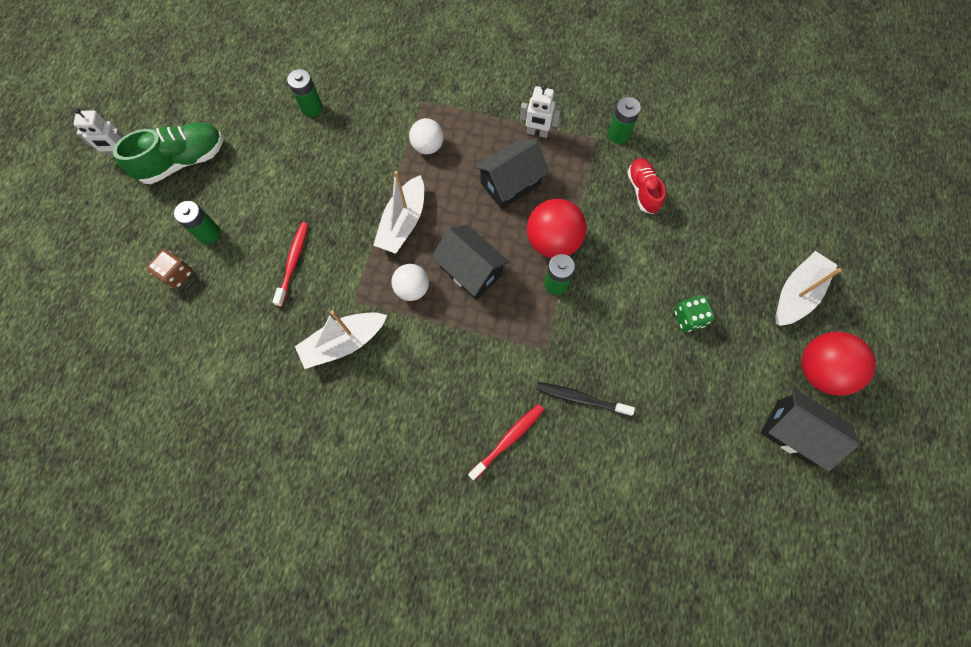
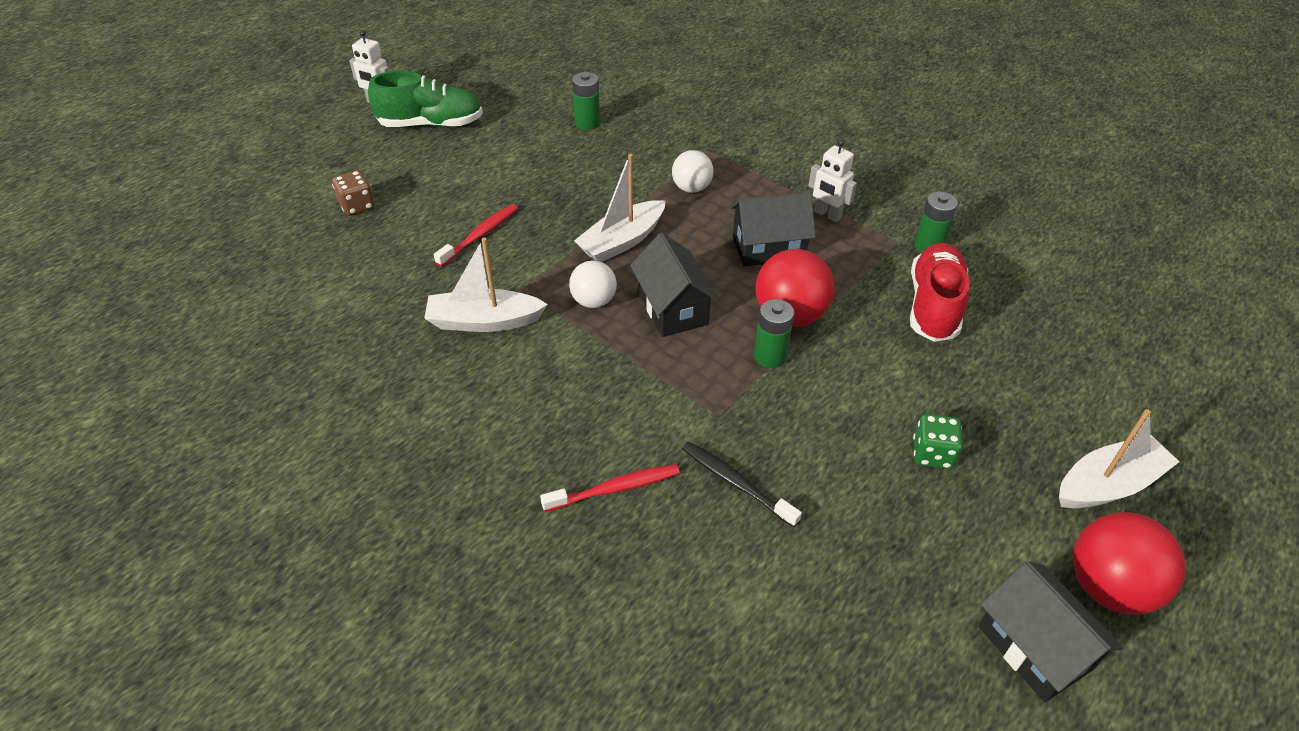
camera: 25 degrees right, 25 degrees down
(208, 233) = (413, 184): green battery -> none
(643, 190) = (933, 306): red shoe -> red shoe, size x1.57

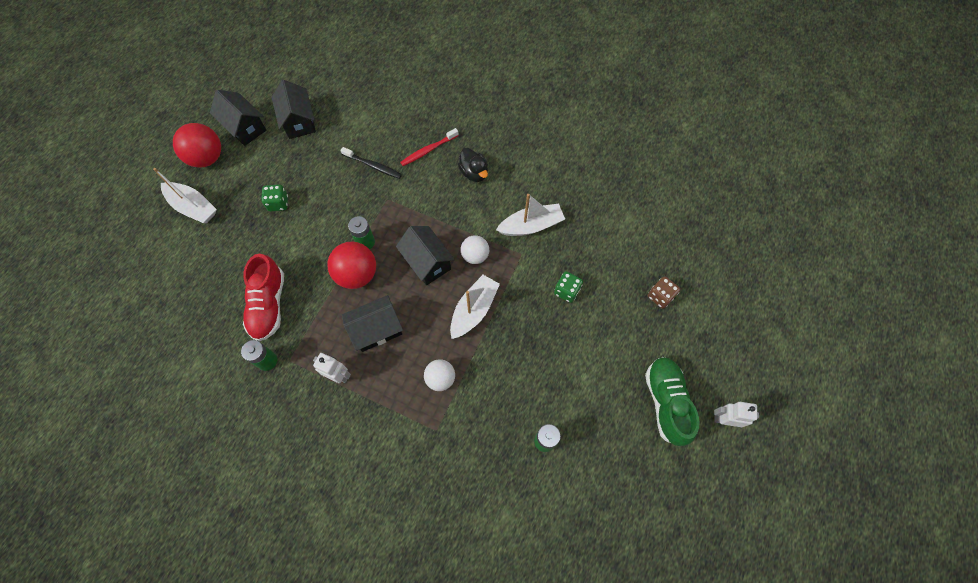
camera: 165 degrees right, 20 degrees up
(431, 124) = (666, 402): green shoe -> green shoe turned 105 degrees clockwise
(480, 235) = (566, 291): red toothbrush -> green dice
(541, 424) = (474, 173): none -> black duck
(899, 631) = (299, 121): none -> black house
(1108, 484) = (193, 207): white boat -> white boat turned 105 degrees counterclockwise

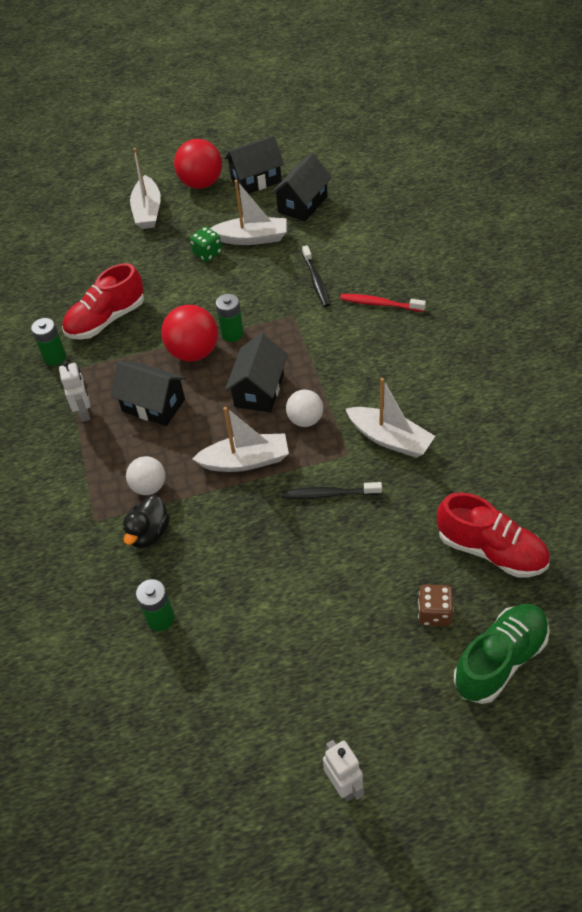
camera: 55 degrees right, 15 degrees down
(245, 127) = (256, 180): black house -> black house turned 60 degrees clockwise
(295, 170) = (252, 238): none -> white boat
(474, 173) = (396, 353): black duck -> black duck (149, 533)
(540, 285) = (329, 494): none -> black toothbrush
(566, 291) = (347, 521): green dice -> none
(645, 240) = (491, 550): none -> red shoe
(666, 402) = (308, 706): green shoe -> green shoe (500, 660)

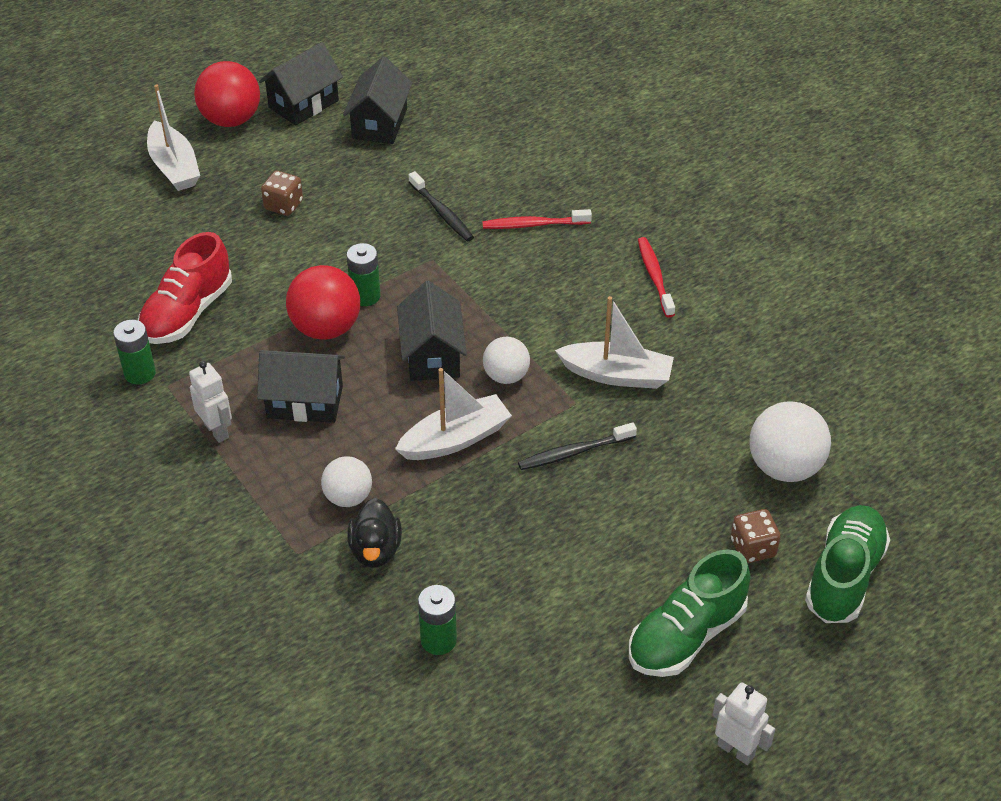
camera: 25 degrees left, 5 degrees down
(207, 253) = (283, 205): green dice -> brown dice
(252, 238) = (333, 176): white boat -> none
(348, 672) = (686, 635): none -> green shoe
(455, 365) = (654, 277): none -> red toothbrush
(491, 550) = (784, 467): red shoe -> white ball

